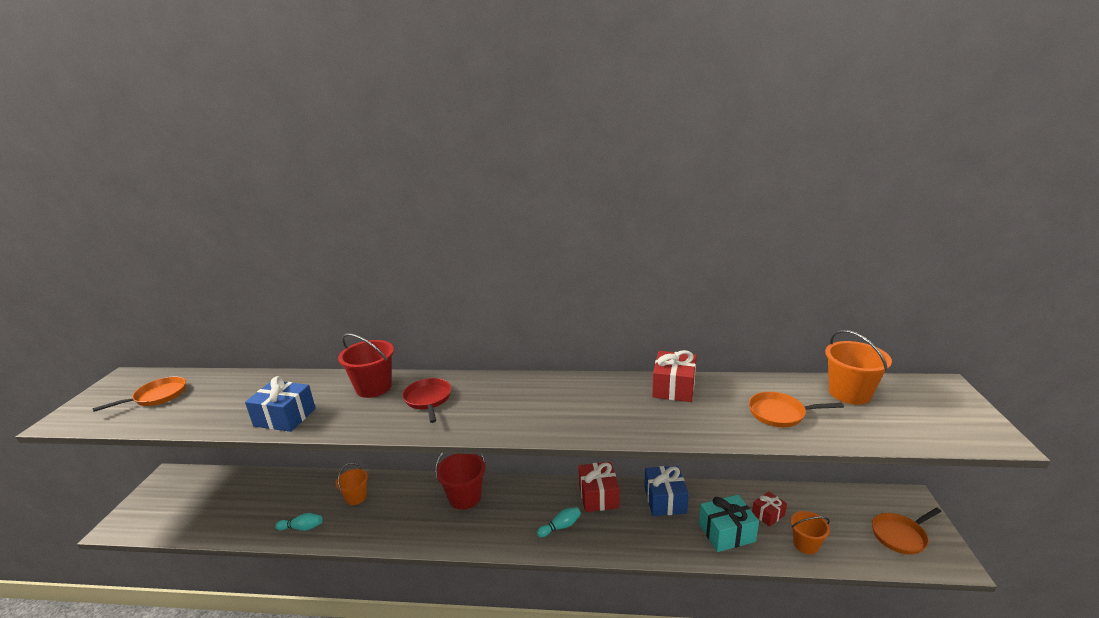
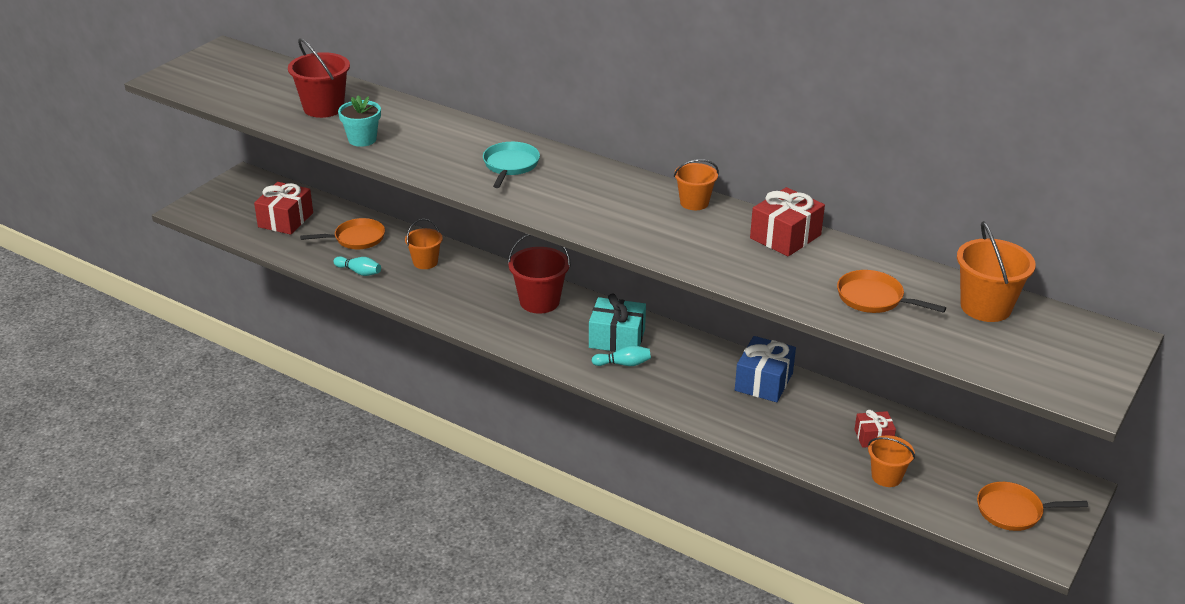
camera: 25 degrees right, 10 degrees up
(157, 396) = (251, 80): orange pan -> orange pan (356, 238)
(285, 417) = (362, 139): blue gift -> turquoise flower pot
(373, 387) = (463, 136): red bucket -> red bucket (323, 108)
(428, 399) = (510, 166): red pan -> turquoise pan
(589, 383) = (694, 202): none -> orange bucket
(598, 496) = (689, 351): red gift -> red gift (285, 220)
(726, 533) = (805, 434): turquoise gift -> turquoise gift (617, 338)

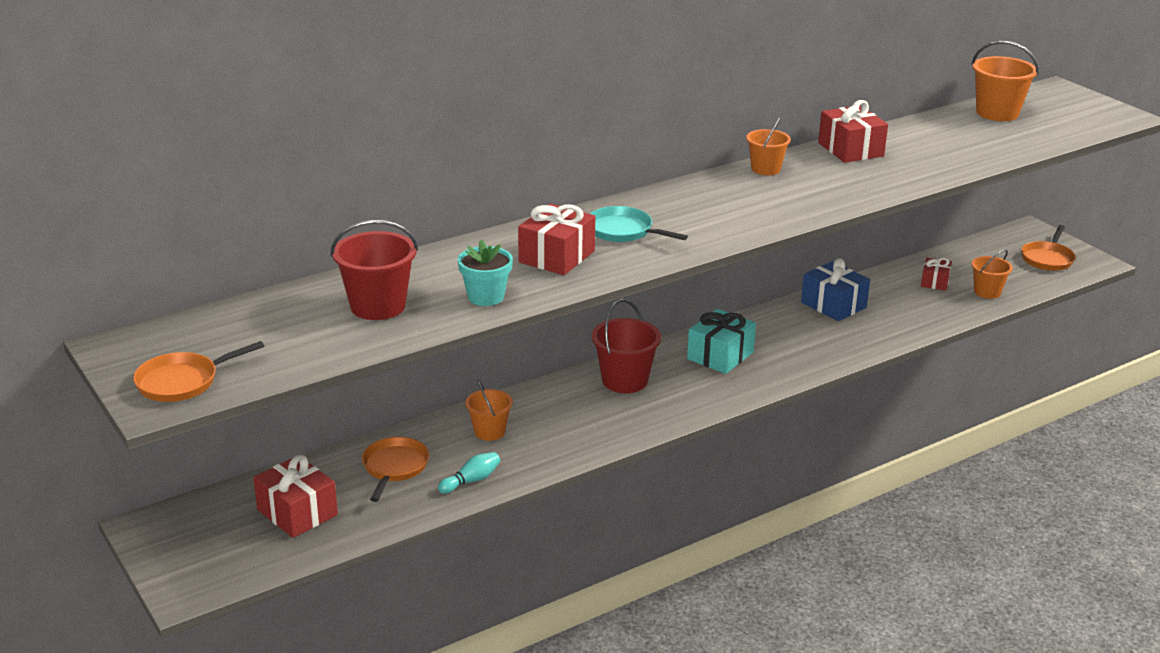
camera: 65 degrees left, 5 degrees down
(445, 150) = (556, 257): none -> red gift
(623, 364) = (764, 363): turquoise bowling pin -> none
(874, 298) = (966, 143): orange pan -> orange pan (182, 382)

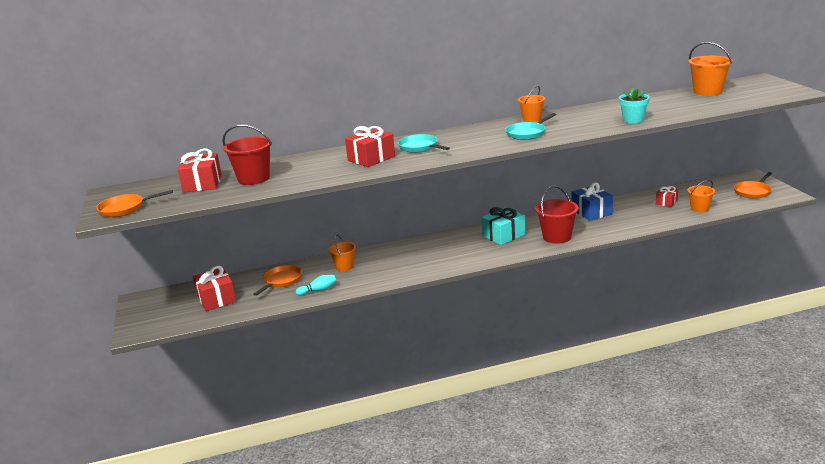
camera: 20 degrees right, 5 degrees down
(486, 297) = (315, 176): turquoise flower pot -> turquoise flower pot (633, 120)
(624, 381) = (438, 245): red bucket -> red bucket (557, 237)
(779, 199) = (527, 133): none -> turquoise pan
(850, 149) = (594, 110): red gift -> red gift (202, 184)

